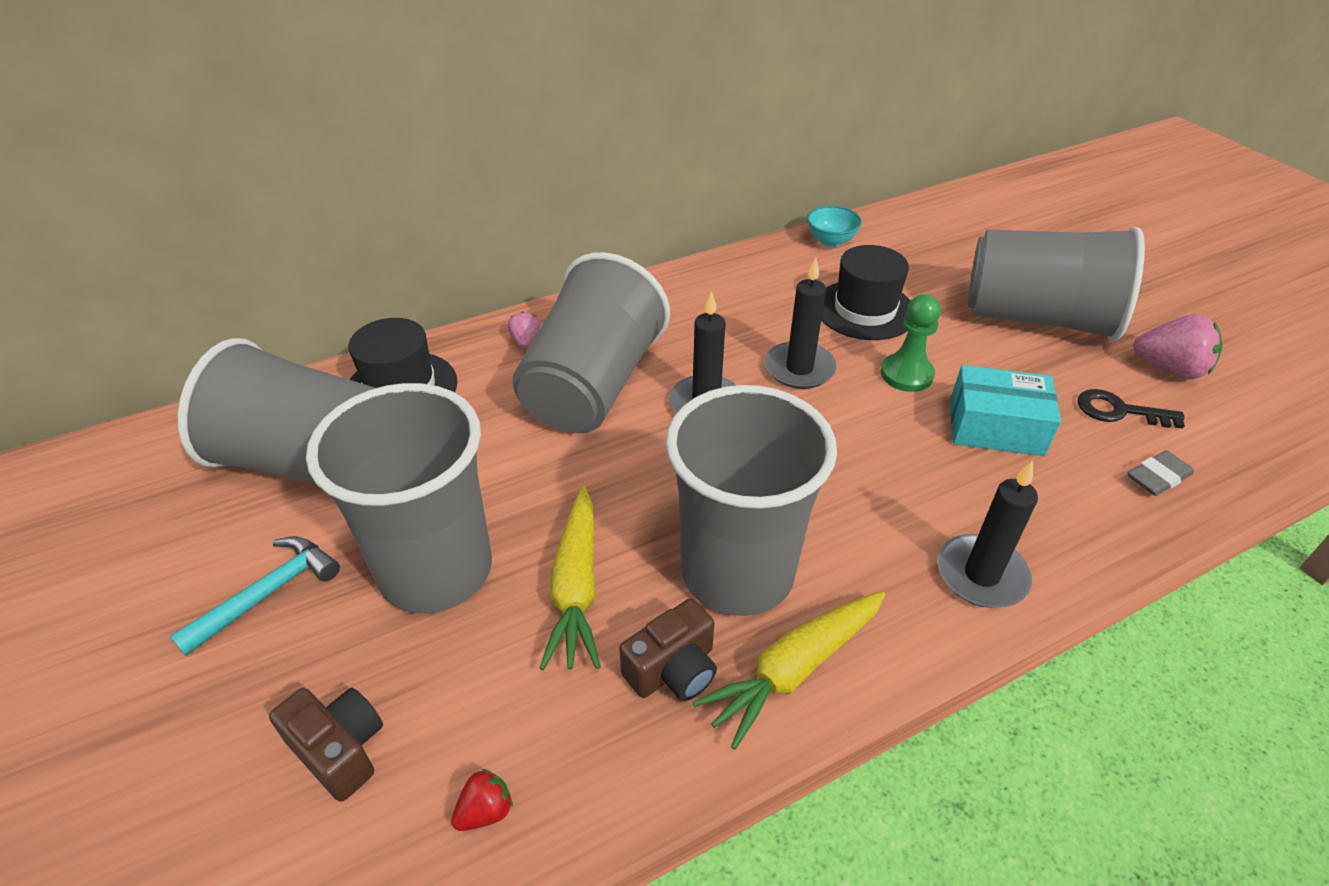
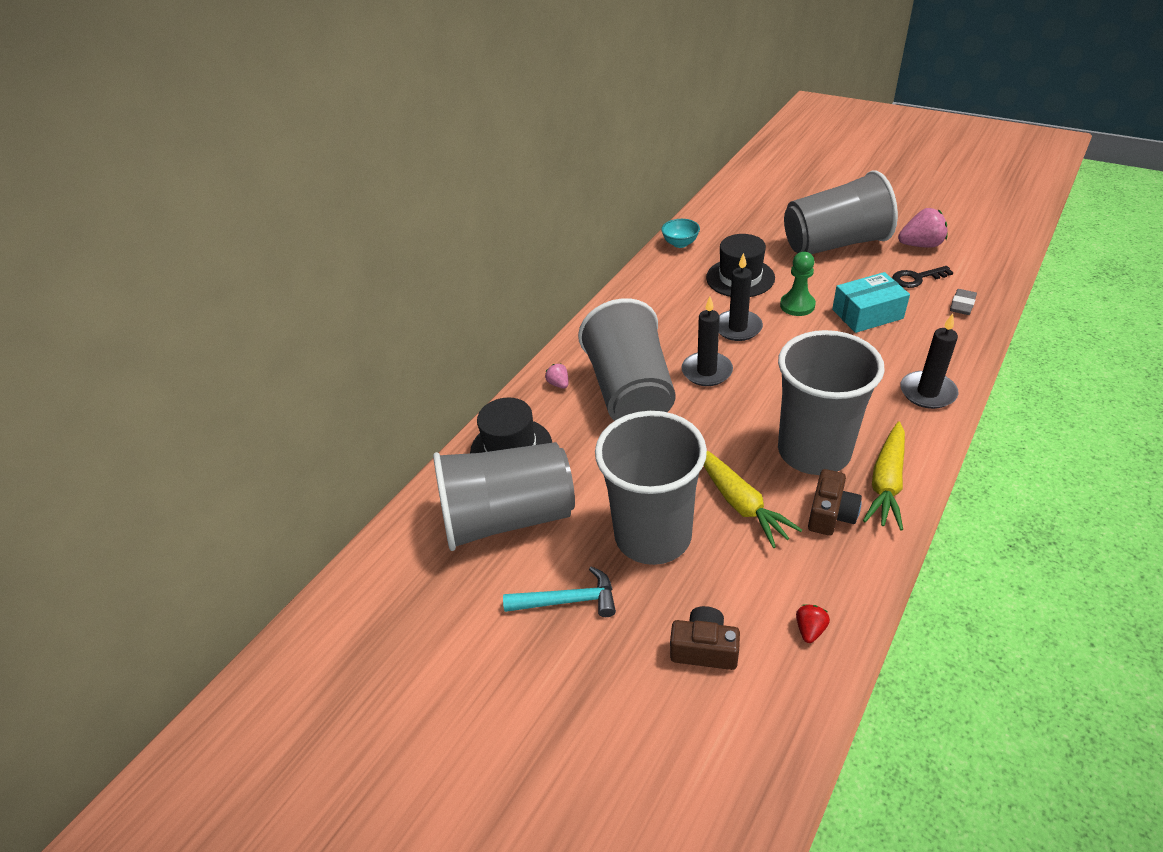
camera: 25 degrees left, 0 degrees up
(268, 593) = (568, 600): turquoise hammer -> turquoise hammer turned 75 degrees clockwise

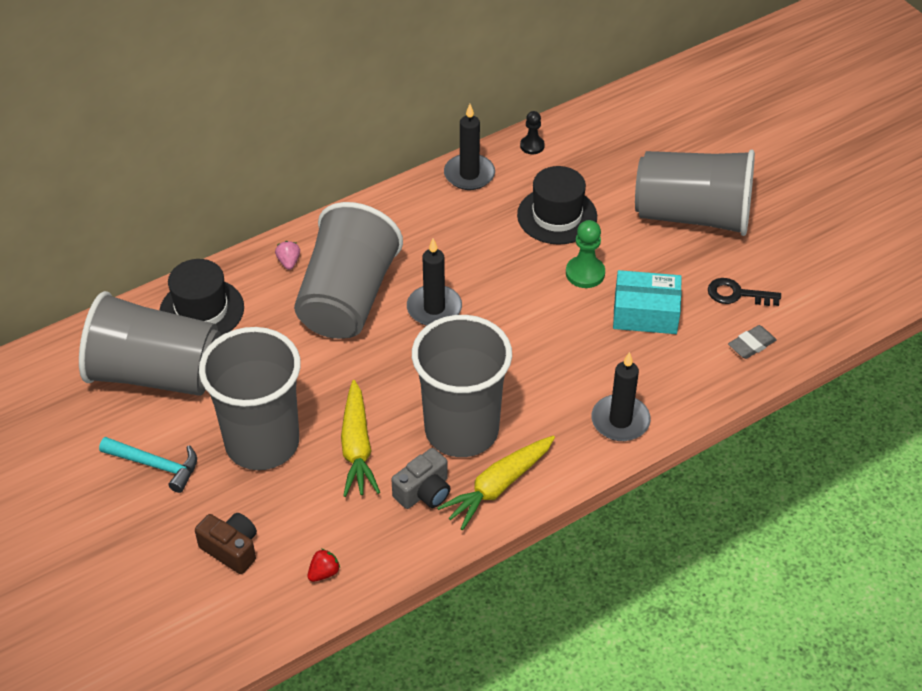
camera: 20 degrees right, 5 degrees up
(680, 243) = (532, 146): turquoise bowl -> black pawn
(737, 328) = (504, 273): black candle -> black candle (469, 174)
(830, 514) = (424, 492): brown camera -> grey camera
(920, 245) = (783, 256): pink strawberry -> none

